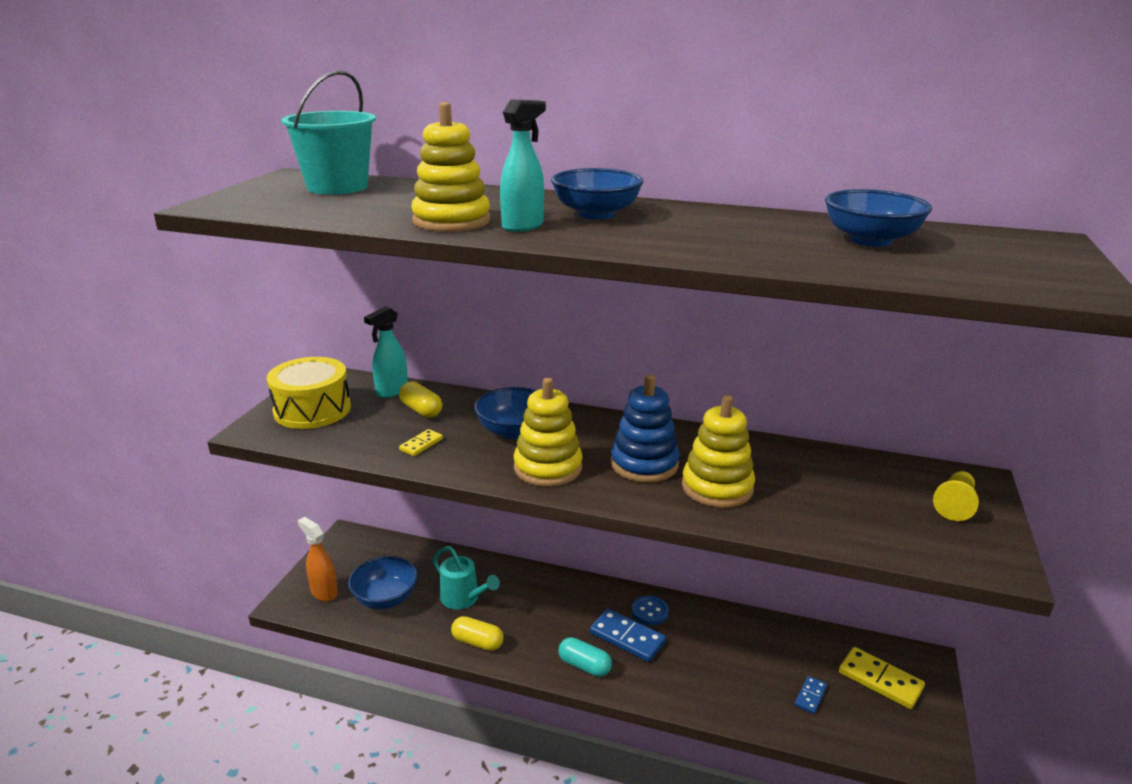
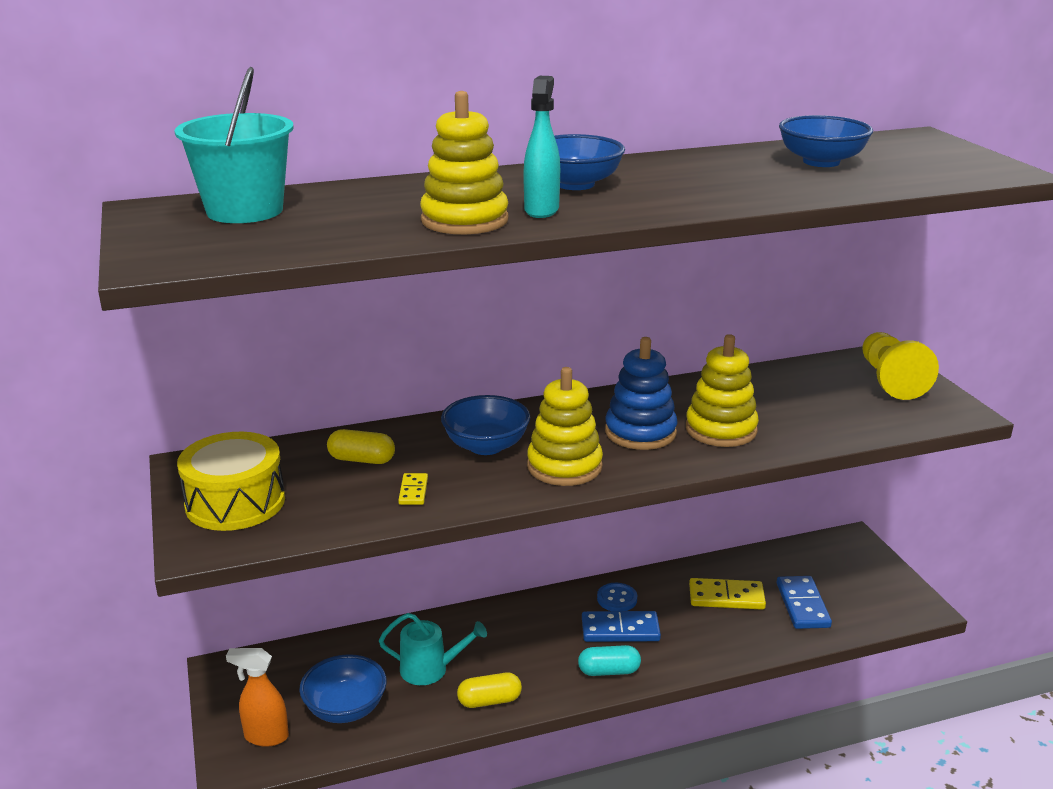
camera: 35 degrees left, 0 degrees up
(391, 391) = (299, 453): turquoise spray bottle -> none
(810, 696) = (803, 605): blue domino -> blue domino, size x1.83
(880, 680) = (837, 569): yellow domino -> yellow domino (726, 597)
(955, 505) = (890, 380): yellow pawn -> yellow pawn, size x1.62

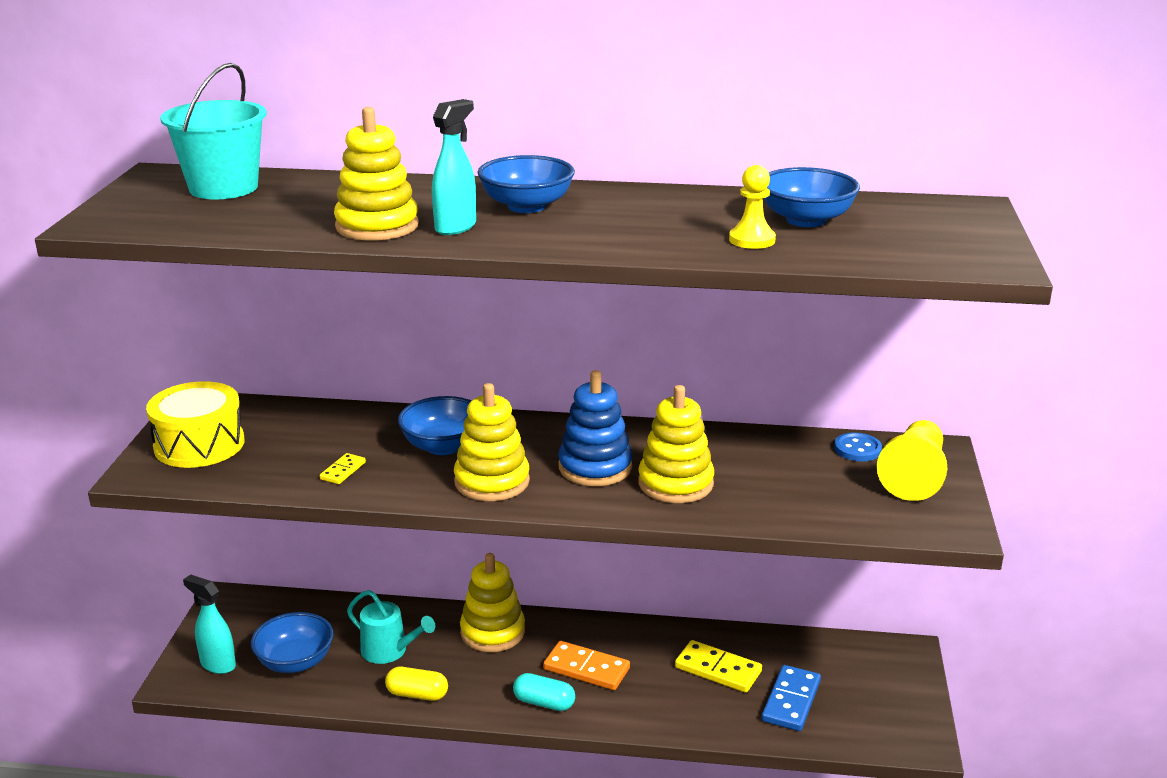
camera: 25 degrees right, 0 degrees up
(265, 736) = (217, 664): orange spray bottle -> turquoise spray bottle
(362, 460) = (329, 433): yellow capsule -> none
(512, 622) = (492, 632): none -> yellow stacking toy
(617, 599) = (607, 639): blue button -> blue button (857, 449)
(620, 630) = (586, 669): blue domino -> orange domino
(807, 182) = (752, 240): none -> yellow pawn

